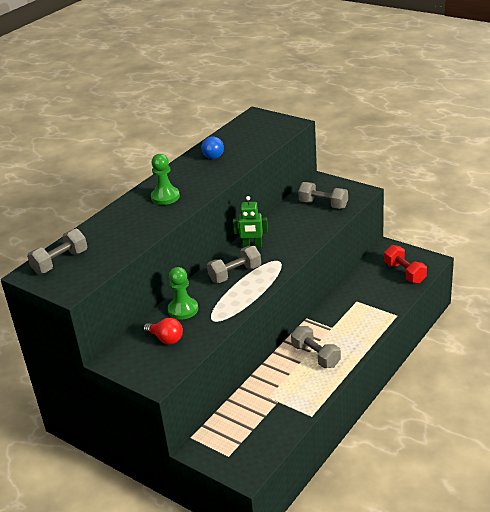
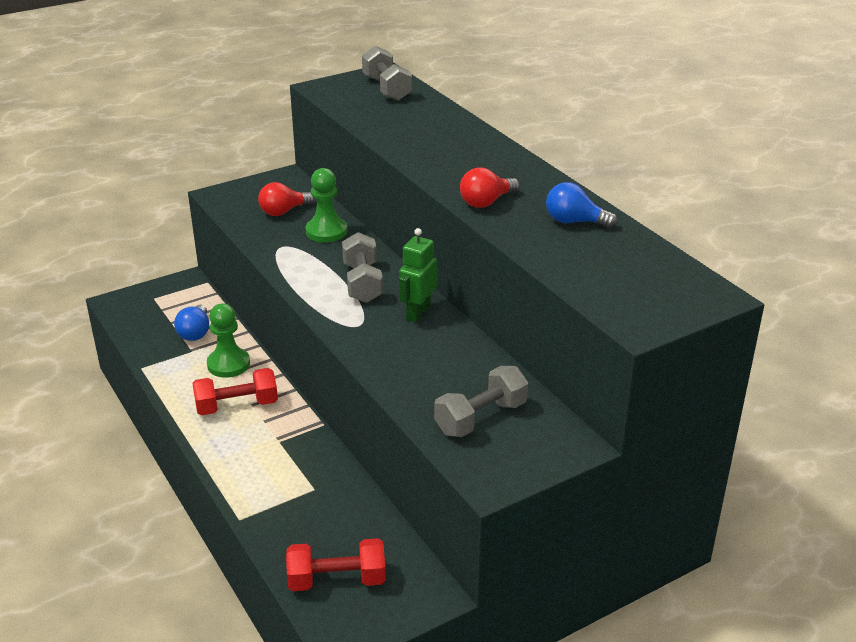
camera: 110 degrees right, 0 degrees up
(165, 197) = (473, 164): green pawn -> green pawn (228, 364)
(209, 181) = (486, 202): none -> red light bulb
(257, 410) = (195, 333): none -> blue light bulb
(316, 356) = (237, 406): grey dumbbell -> red dumbbell

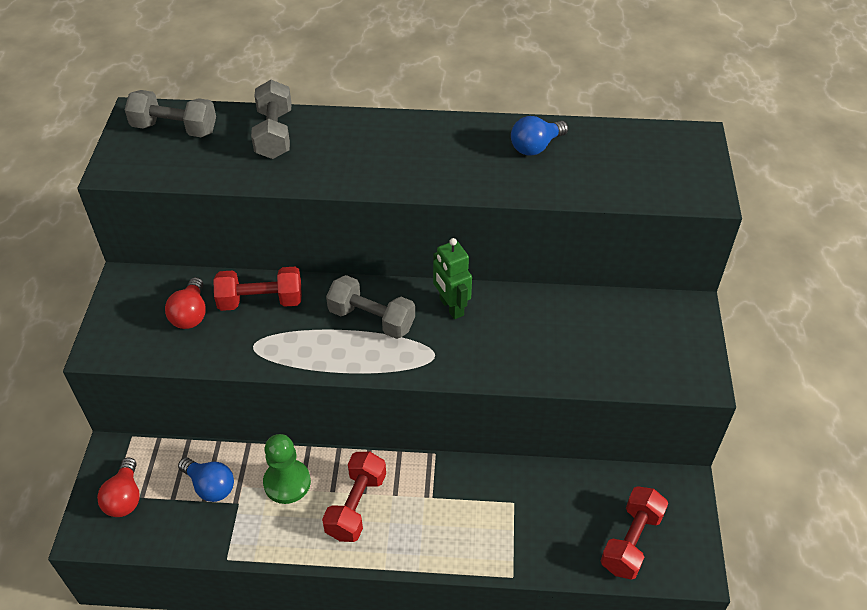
camera: 55 degrees left, 15 degrees up
(326, 231) = (261, 301): green pawn -> red dumbbell
(481, 418) = (622, 344): grey dumbbell -> grey dumbbell (274, 134)
(486, 202) = (458, 177): red light bulb -> red light bulb (125, 498)

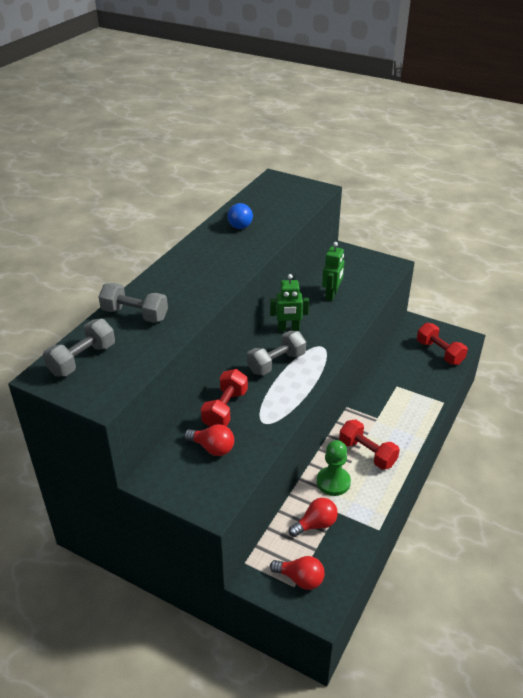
camera: 65 degrees left, 10 degrees down
(210, 486) = (315, 524): blue light bulb -> red light bulb
(562, 329) = (331, 295): none -> green robot

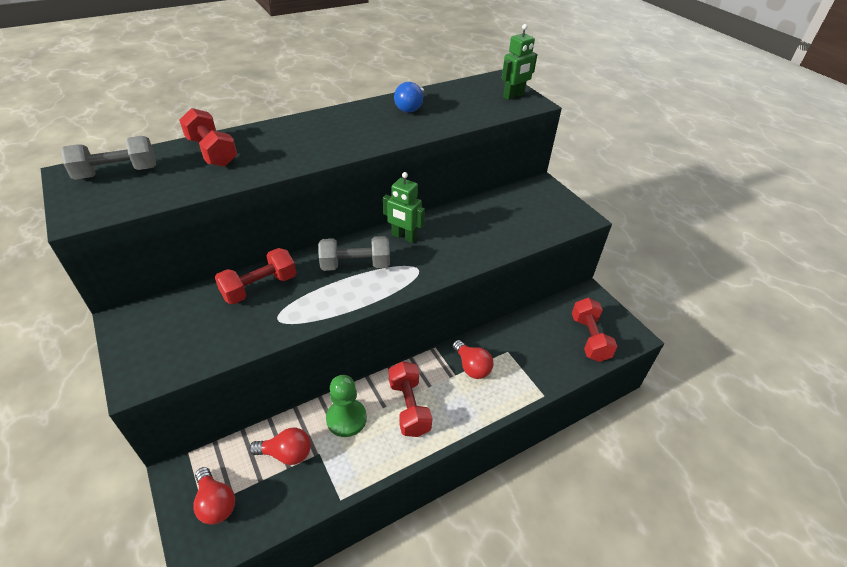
camera: 30 degrees right, 5 degrees up
(135, 314) = (212, 152): grey dumbbell -> red dumbbell
(212, 448) = (205, 320): red light bulb -> red light bulb (471, 367)
(331, 295) = (483, 222): green robot -> green robot (513, 96)

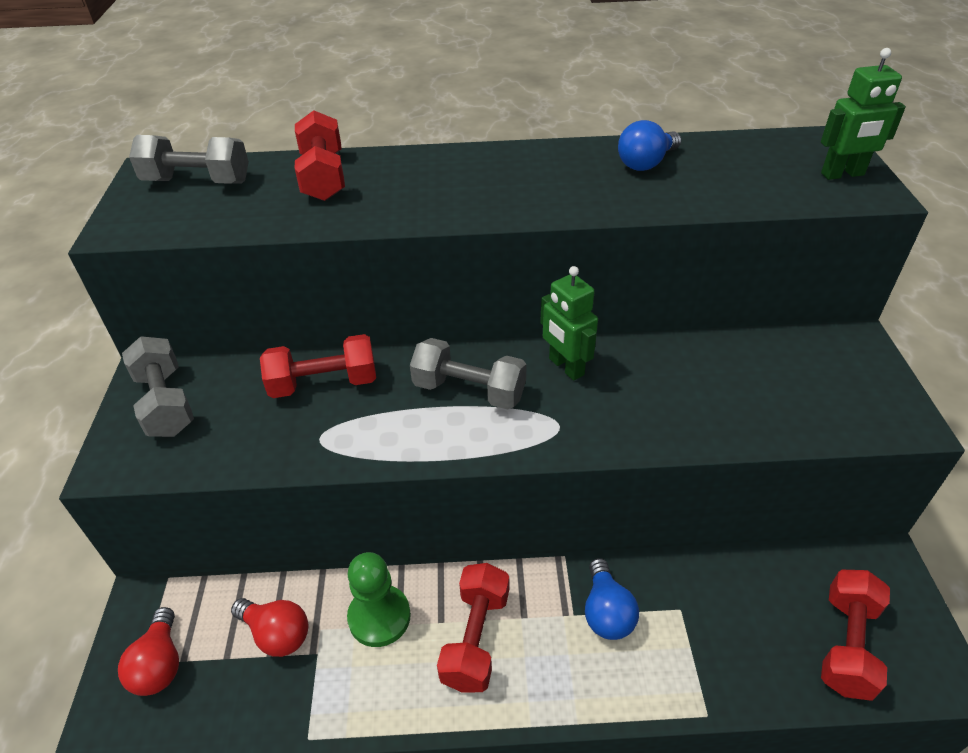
camera: 30 degrees right, 0 degrees up
(151, 332) = (166, 403): none -> grey dumbbell
(471, 367) = (606, 612): red light bulb -> blue light bulb

